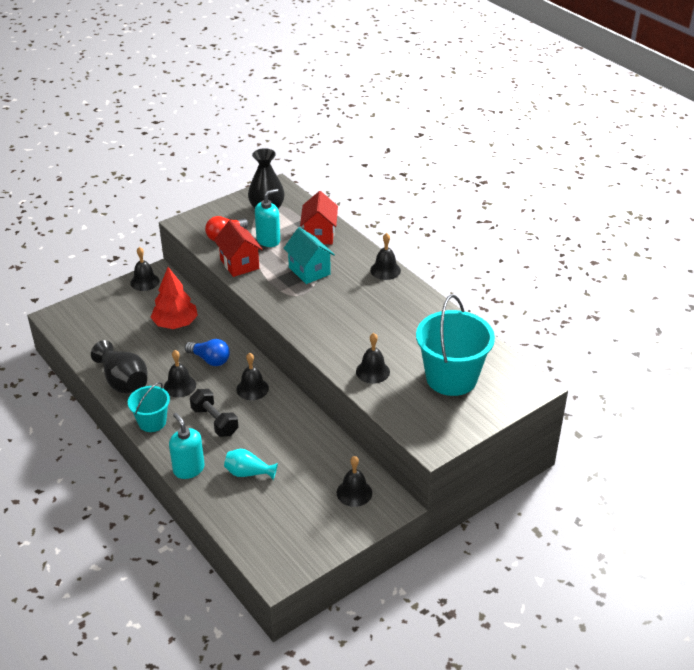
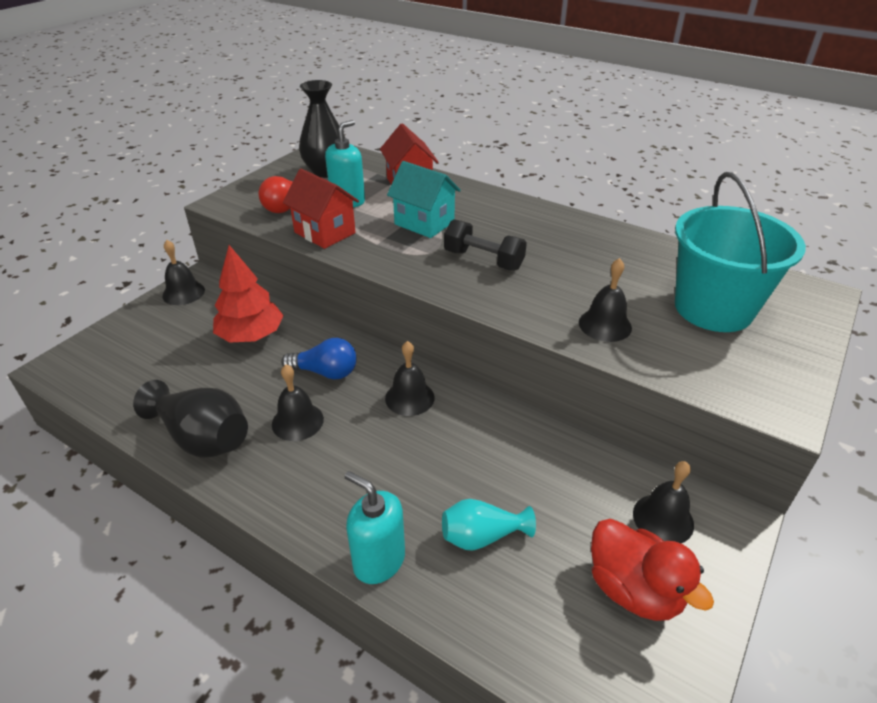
camera: 20 degrees left, 0 degrees up
(152, 422) = (277, 492): turquoise bucket -> none
(214, 421) = (380, 463): black dumbbell -> black dumbbell (483, 260)
(311, 519) = (634, 589): none -> red duck
(385, 270) = (519, 205): black bell -> none

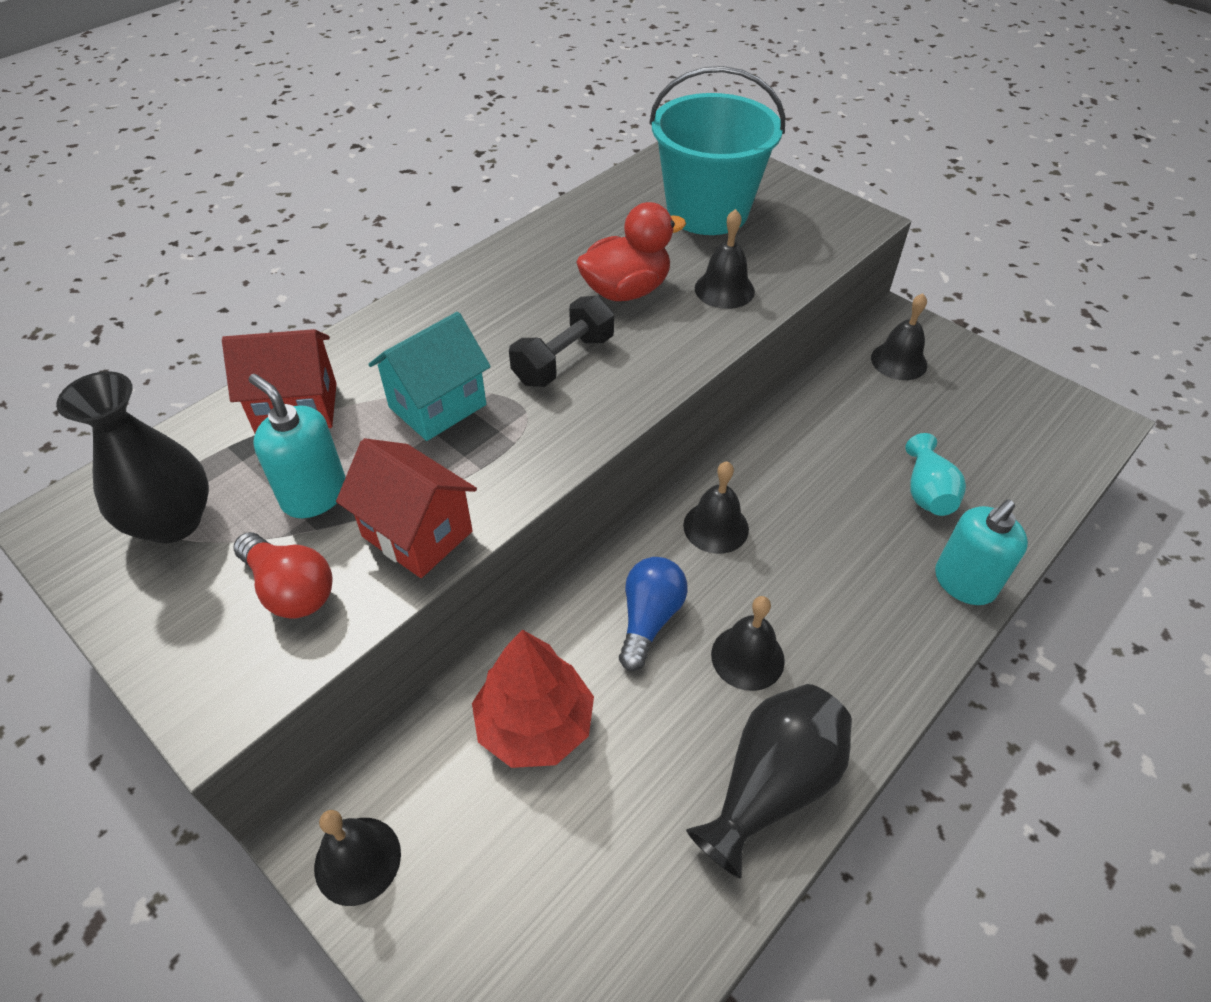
camera: 80 degrees left, 10 degrees up
(325, 232) = (417, 534): red house -> red house turned 75 degrees clockwise
(634, 589) = (975, 400): red duck -> red duck (626, 291)

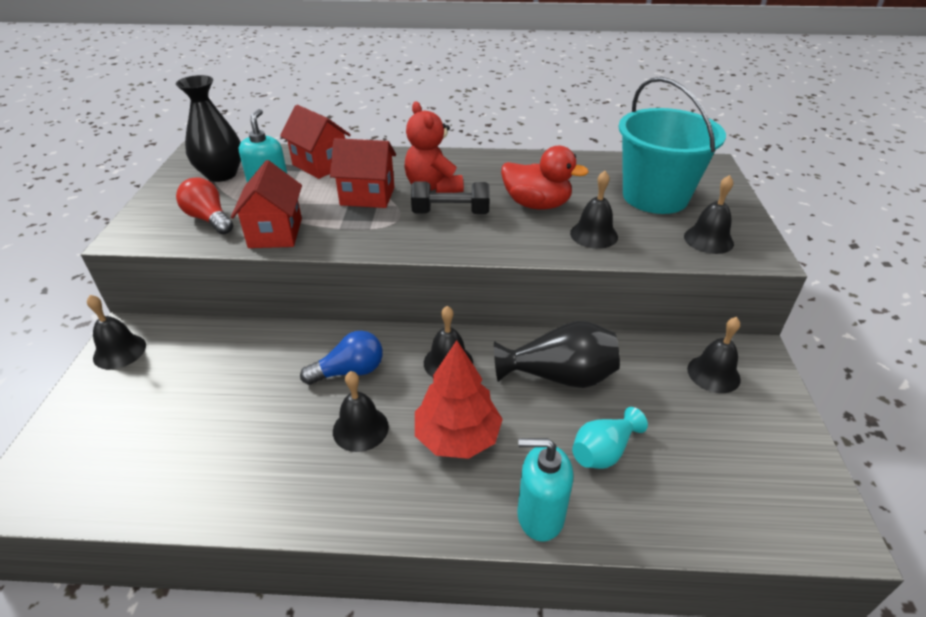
camera: 50 degrees right, 10 degrees down
(290, 589) = (209, 219): red light bulb -> red light bulb turned 135 degrees clockwise
(437, 406) = (367, 196): turquoise house -> red house
(491, 342) = (433, 187): none -> red teddy bear
(535, 724) = (240, 366): red tree -> red tree (457, 437)
(771, 785) = (272, 489): black vase -> black vase (559, 376)
(810, 231) = (708, 239): none -> black bell

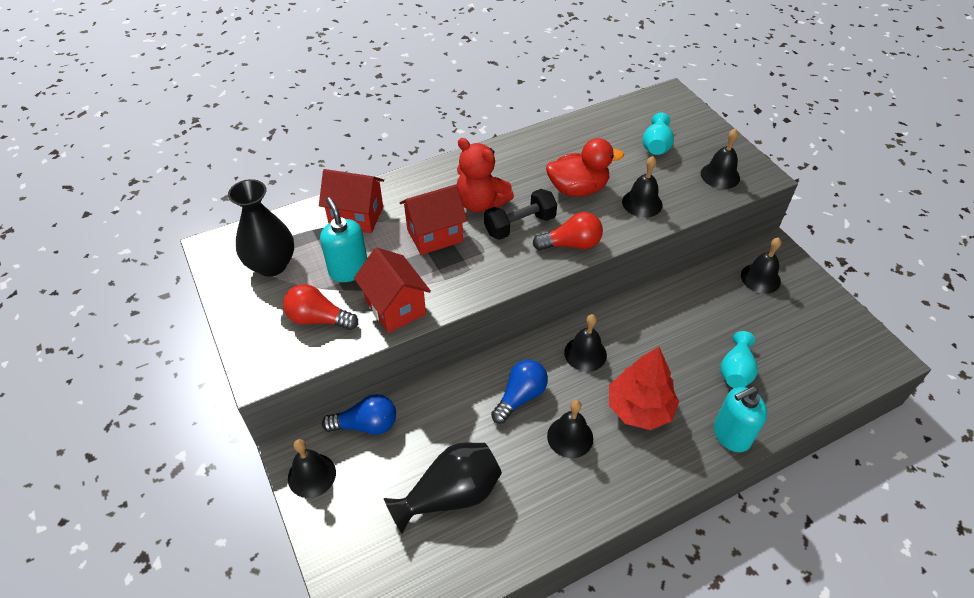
camera: 30 degrees left, 10 degrees up
(200, 334) = (366, 425): none -> blue light bulb
(484, 242) = (571, 244): none -> red light bulb
(559, 376) = (668, 327): black vase -> black vase (450, 495)
(655, 196) = (656, 146): turquoise bucket -> turquoise vase

